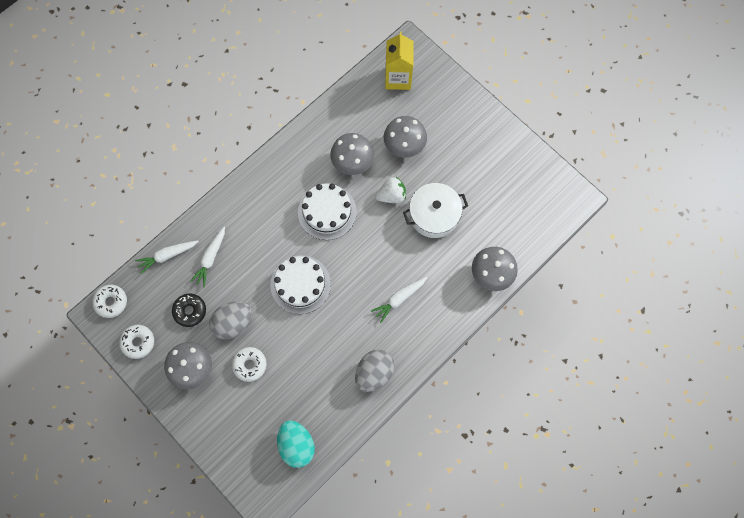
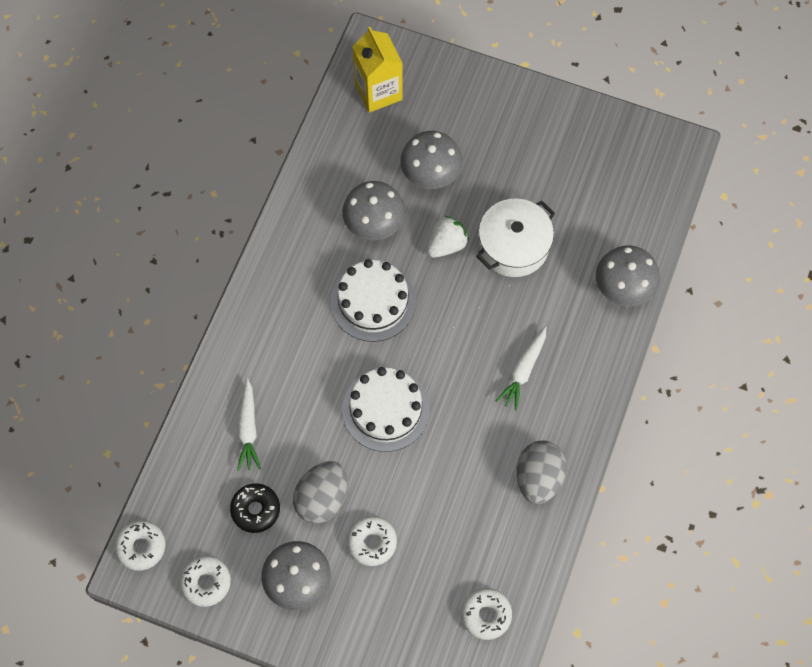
camera: 25 degrees left, 5 degrees down
(167, 256) = (187, 451): white carrot -> none
(297, 444) = (486, 615): turquoise egg -> white donut

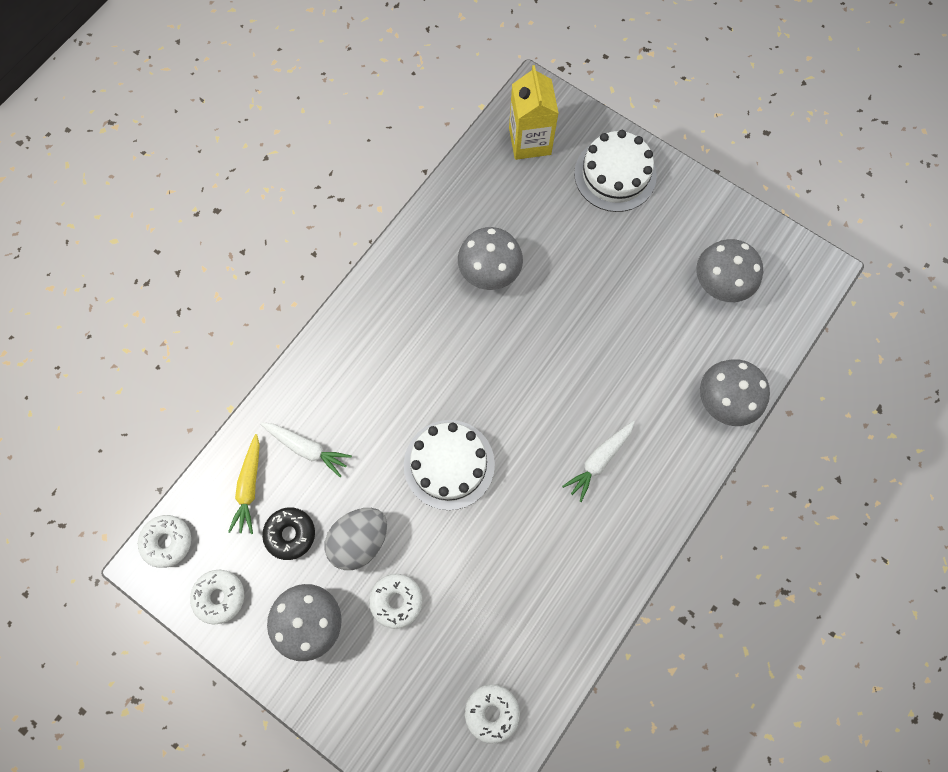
camera: 15 degrees right, 5 degrees up
(204, 478) = (249, 487): none -> yellow carrot
(248, 429) = (307, 448): white carrot -> white carrot turned 75 degrees counterclockwise
(373, 301) = (467, 350): white cake -> white cake (615, 174)
(430, 174) = (559, 235): grey mushroom -> grey mushroom (720, 283)
(446, 244) = (556, 310): white strawberry -> none
(513, 246) = (623, 328): white pot -> none
(538, 478) = (585, 578): grey egg -> none

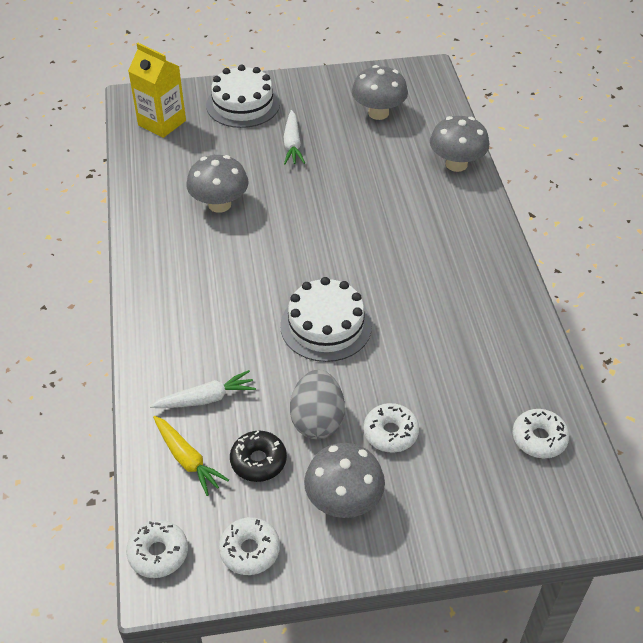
camera: 45 degrees left, 25 degrees down
(599, 461) = (422, 248): white carrot -> white carrot (292, 144)

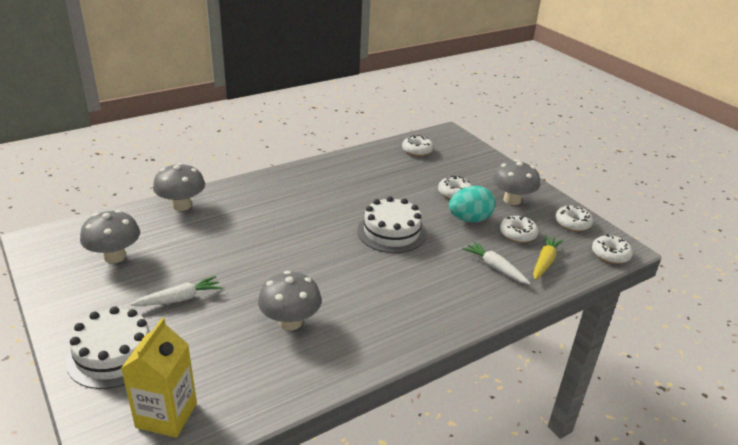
camera: 115 degrees left, 15 degrees down
(258, 461) = (517, 234): black donut -> white donut
(317, 420) = (469, 219): grey egg -> turquoise egg

